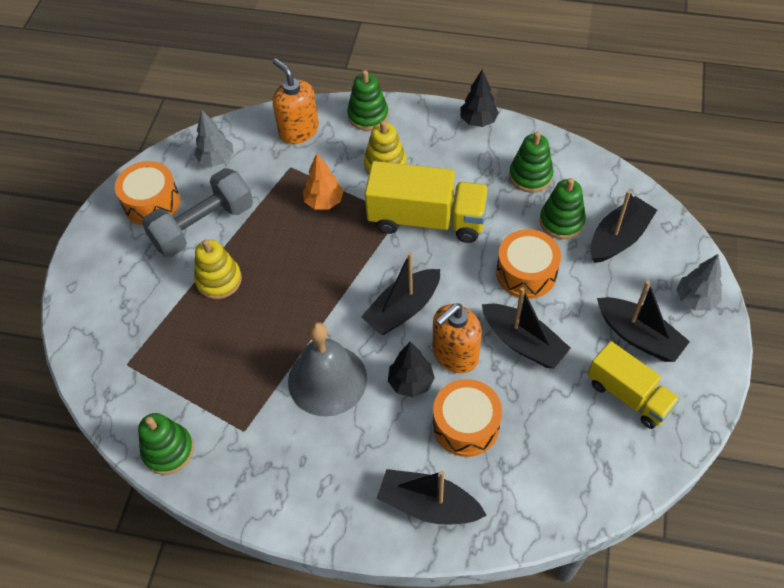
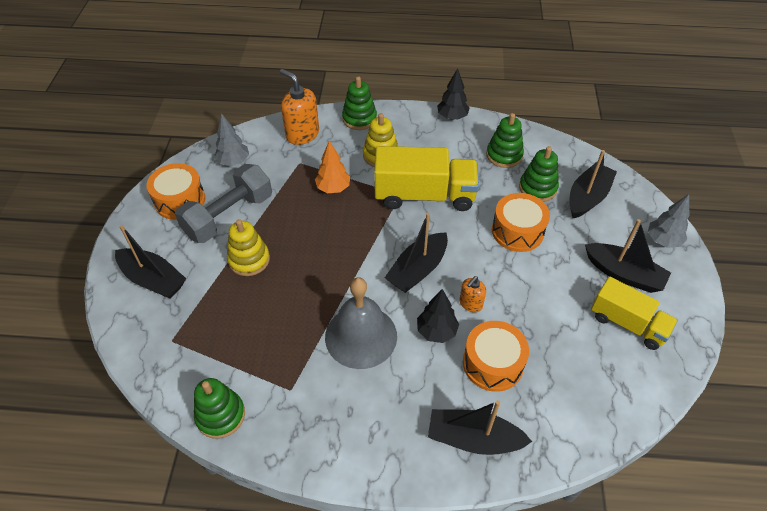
camera: 10 degrees left, 5 degrees down
(455, 354) = (470, 304): orange soap dispenser -> orange soap dispenser, size x0.55
(523, 342) = (527, 288): black boat -> black boat (153, 279)

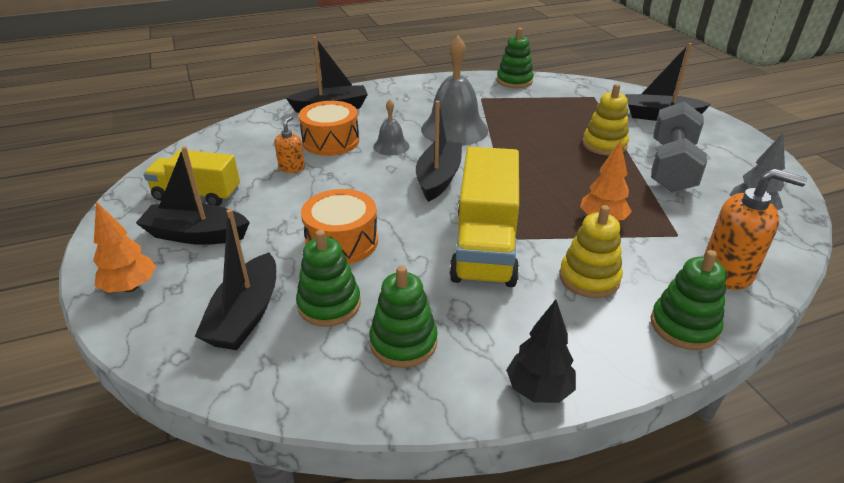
camera: 155 degrees right, 15 degrees down
(180, 200) = (737, 164): orange drum -> none
(424, 195) = (485, 246): yellow truck -> yellow truck turned 60 degrees counterclockwise
(436, 331) = (391, 146): black tree -> grey bell
(470, 304) = (369, 169): orange soap dispenser -> orange soap dispenser (292, 168)
(662, 240) = (130, 287): grey tree -> orange tree

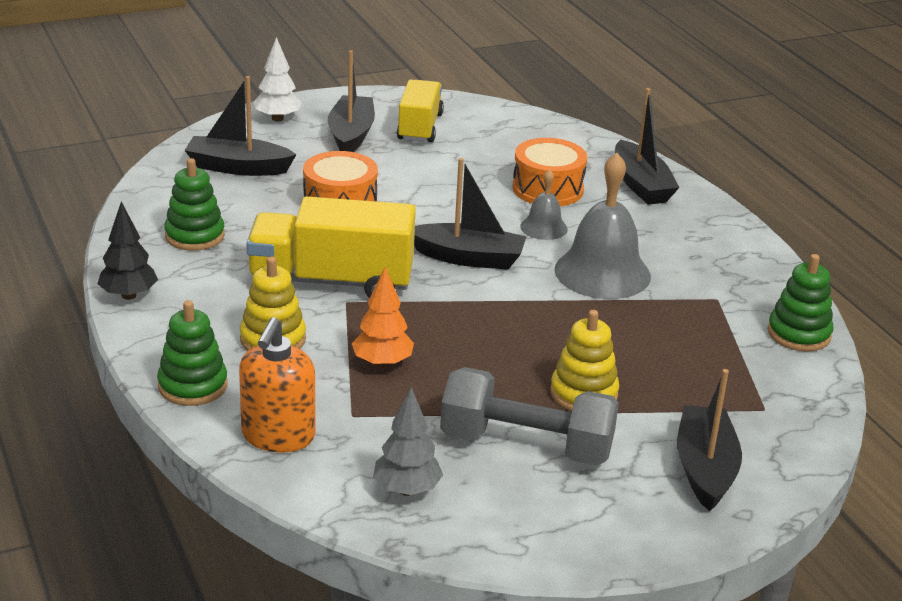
camera: 85 degrees right, 5 degrees down
(130, 287) = (277, 118): orange tree -> white tree
(292, 168) = (480, 170): orange soap dispenser -> none
(329, 304) = (247, 202): green stacking toy -> none

